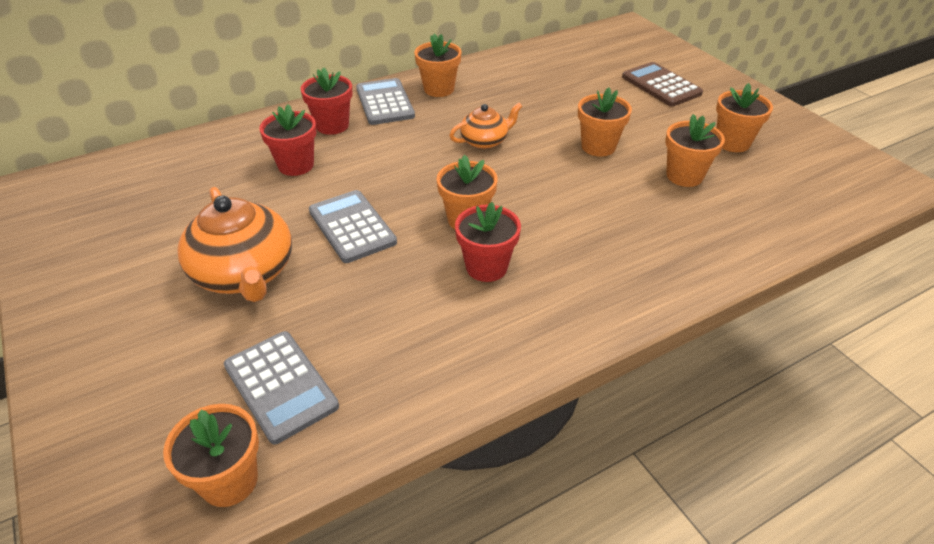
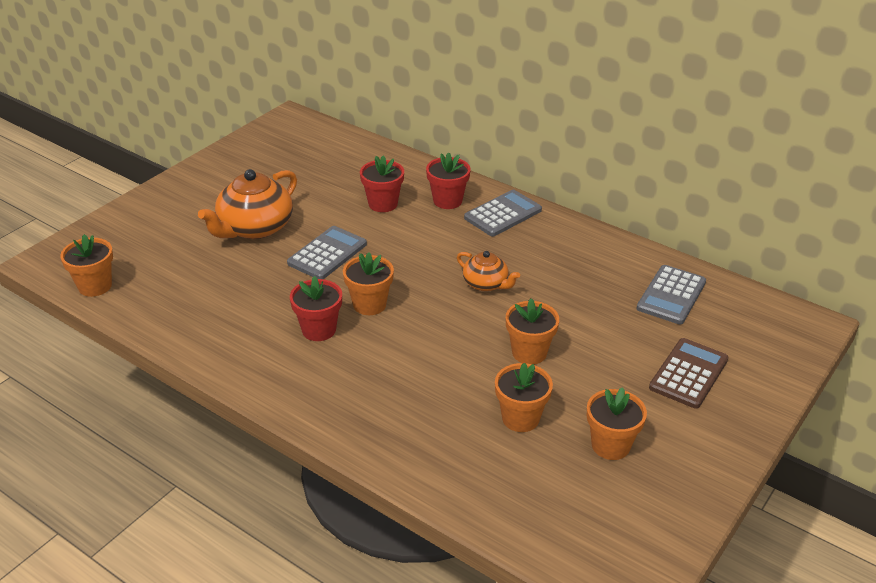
camera: 65 degrees right, 5 degrees down
(281, 386) = (166, 278): grey calculator -> grey calculator (671, 295)
(439, 89) = (550, 235): orange flower pot -> none

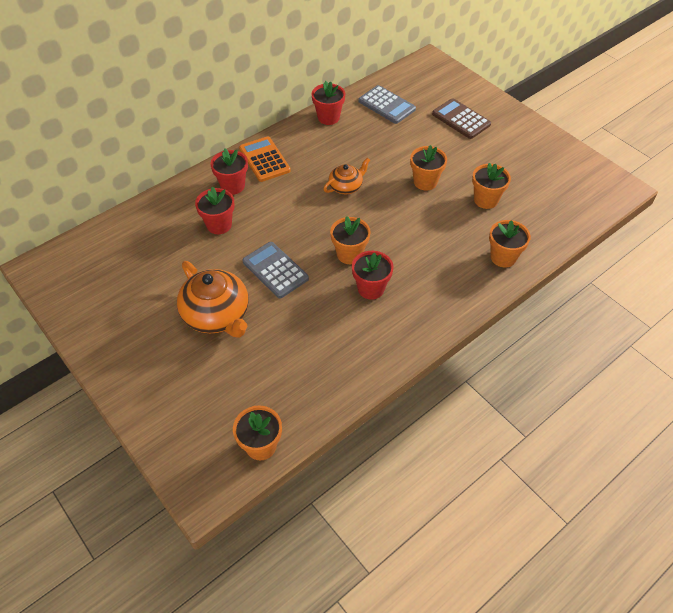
camera: 75 degrees left, 15 degrees up
(503, 214) = (264, 160): grey calculator -> orange calculator
(610, 445) = (515, 167): orange flower pot -> orange flower pot (503, 257)
(611, 249) = (328, 117): none -> red flower pot

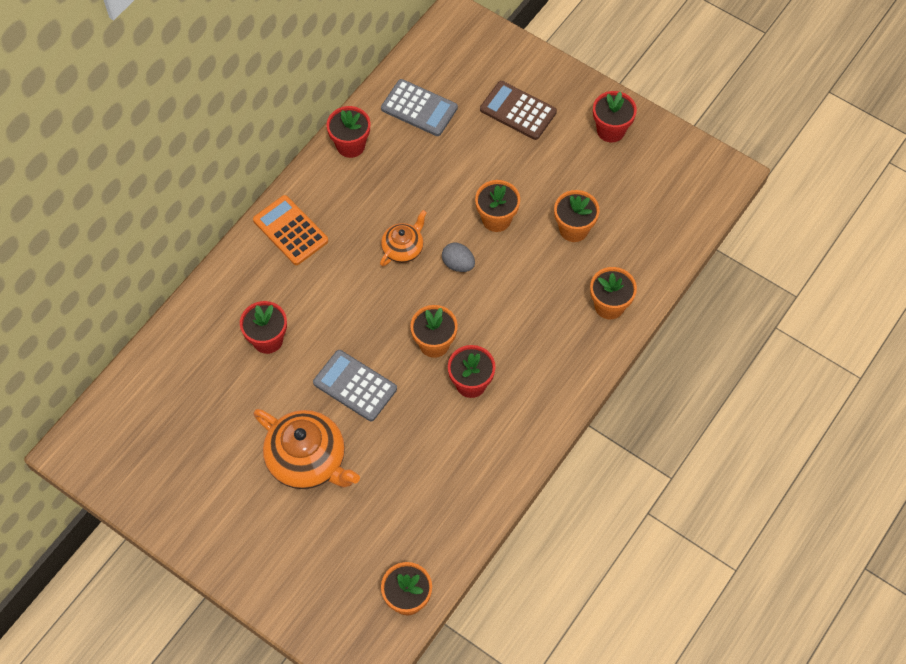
camera: 15 degrees left, 10 degrees up
(233, 186) = (264, 279): red flower pot -> red flower pot (611, 130)
(386, 205) = (458, 264): none -> grey egg

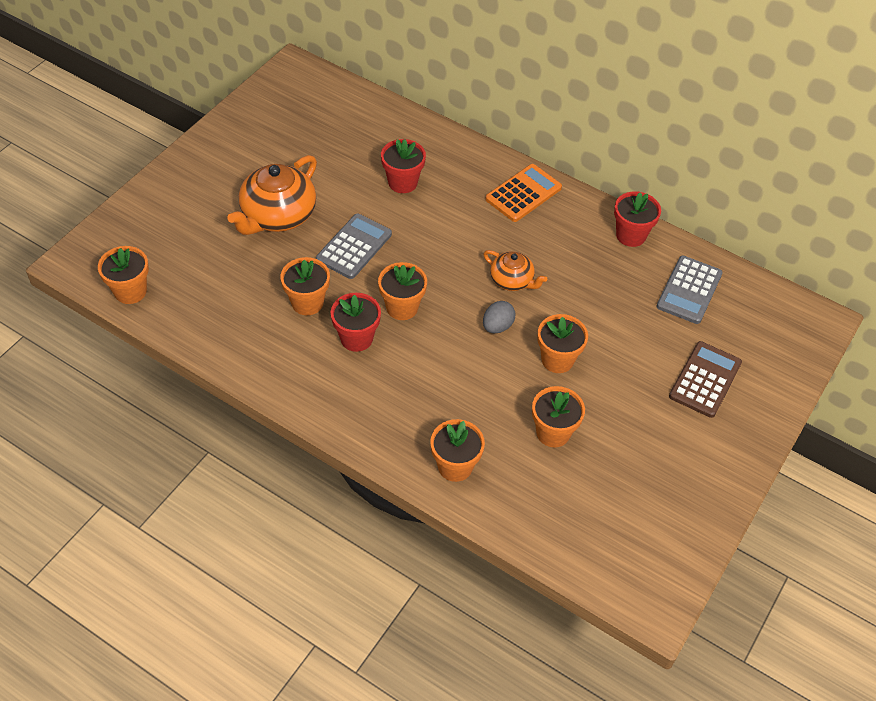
camera: 85 degrees right, 10 degrees down
(426, 428) = (307, 302): none -> orange flower pot
(611, 130) = (697, 473): red flower pot -> none

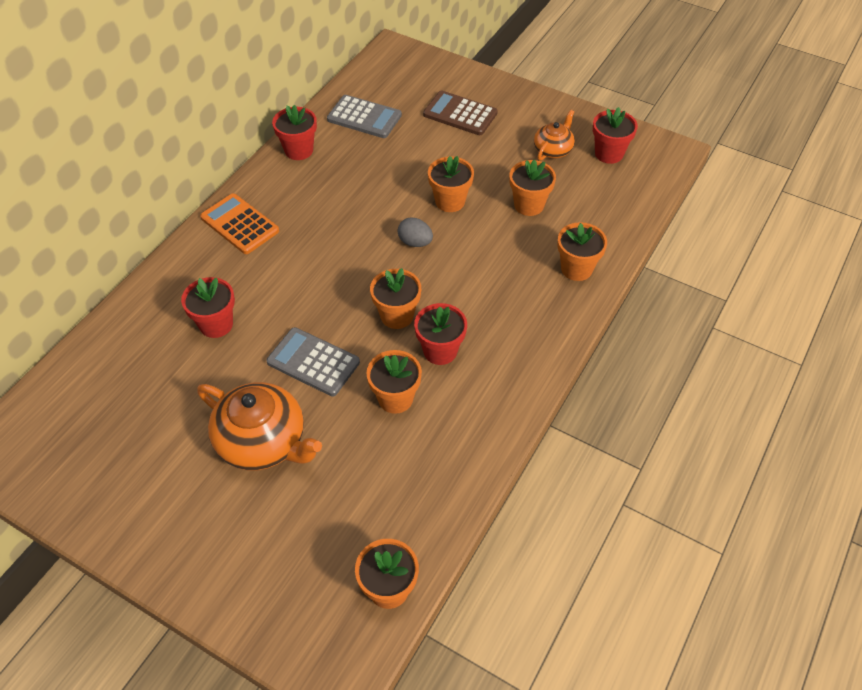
camera: 90 degrees left, 0 degrees up
(512, 280) = (357, 232): orange teapot -> orange teapot (553, 150)
(645, 529) = (609, 153): none -> red flower pot

